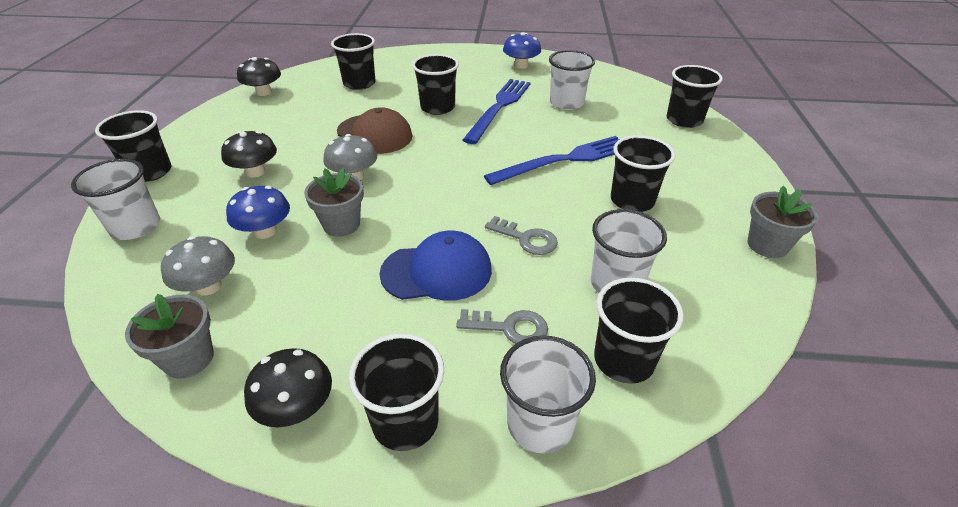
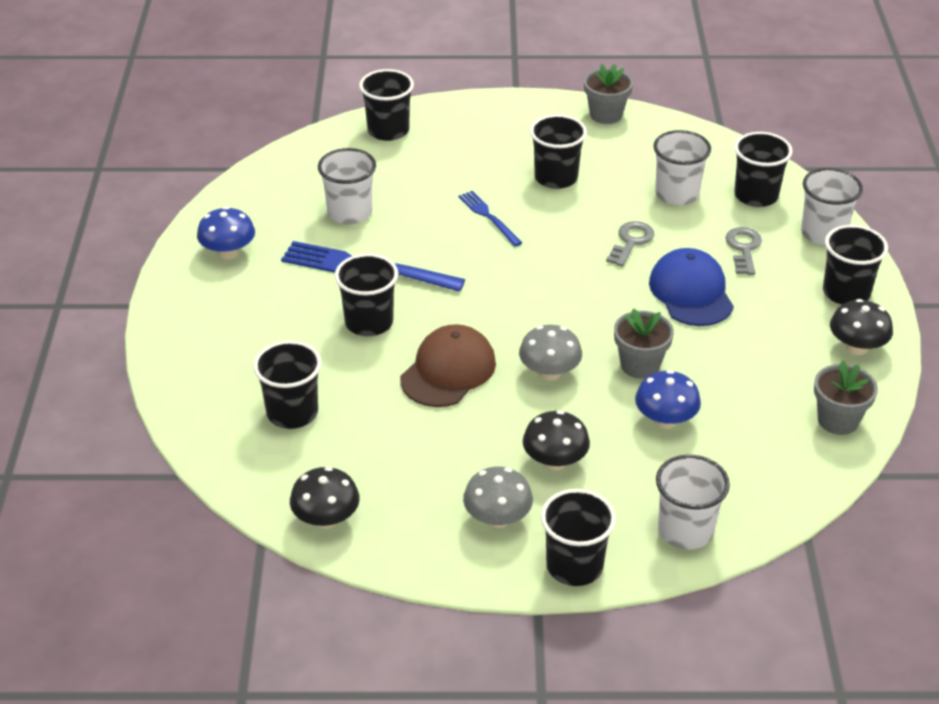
camera: 95 degrees left, 0 degrees up
(208, 286) = (755, 436): grey mushroom -> grey mushroom (497, 518)
(564, 160) = (488, 217): blue fork -> blue fork, size x0.55

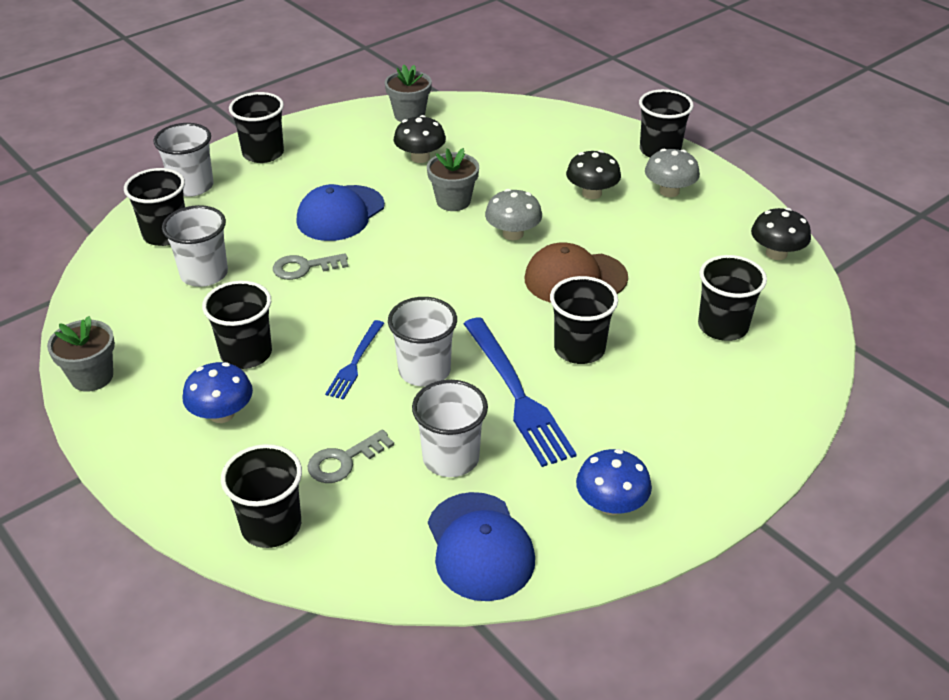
camera: 130 degrees left, 0 degrees up
(272, 190) = (480, 546): none -> blue cap
(665, 420) = (494, 170): blue mushroom -> blue mushroom (222, 414)
(685, 530) = (577, 128): white cup -> white cup (424, 370)
(743, 249) = (254, 212): grey key -> grey key (344, 461)
(857, 347) = (324, 131): black mushroom -> black mushroom (420, 157)

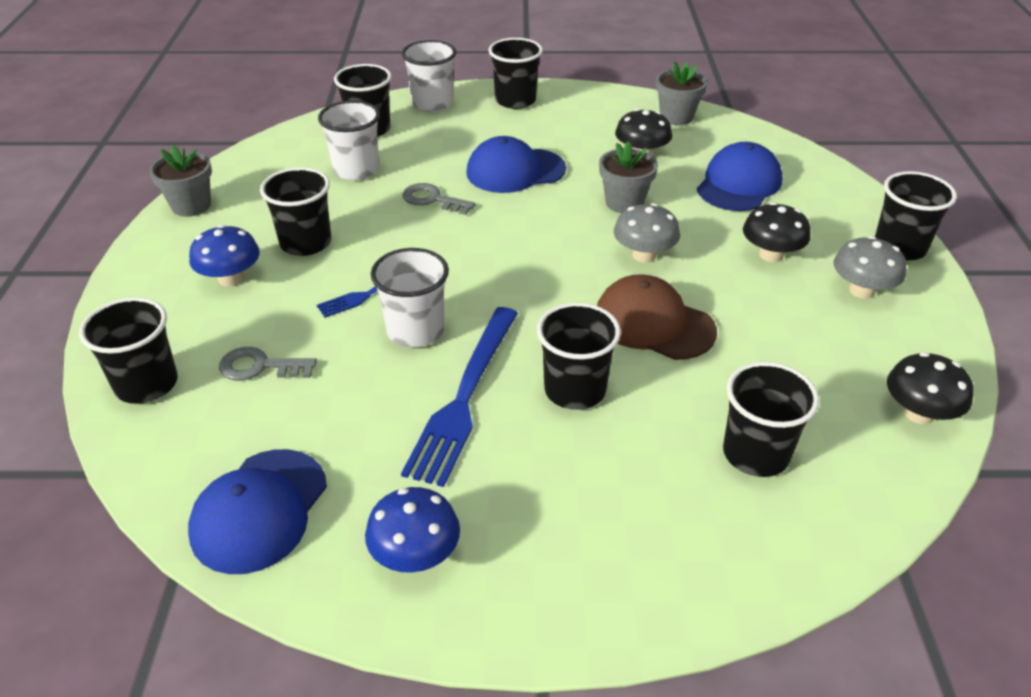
camera: 40 degrees right, 0 degrees up
(451, 458) = (339, 417): white cup -> none
(514, 150) = (739, 184): none -> blue cap

